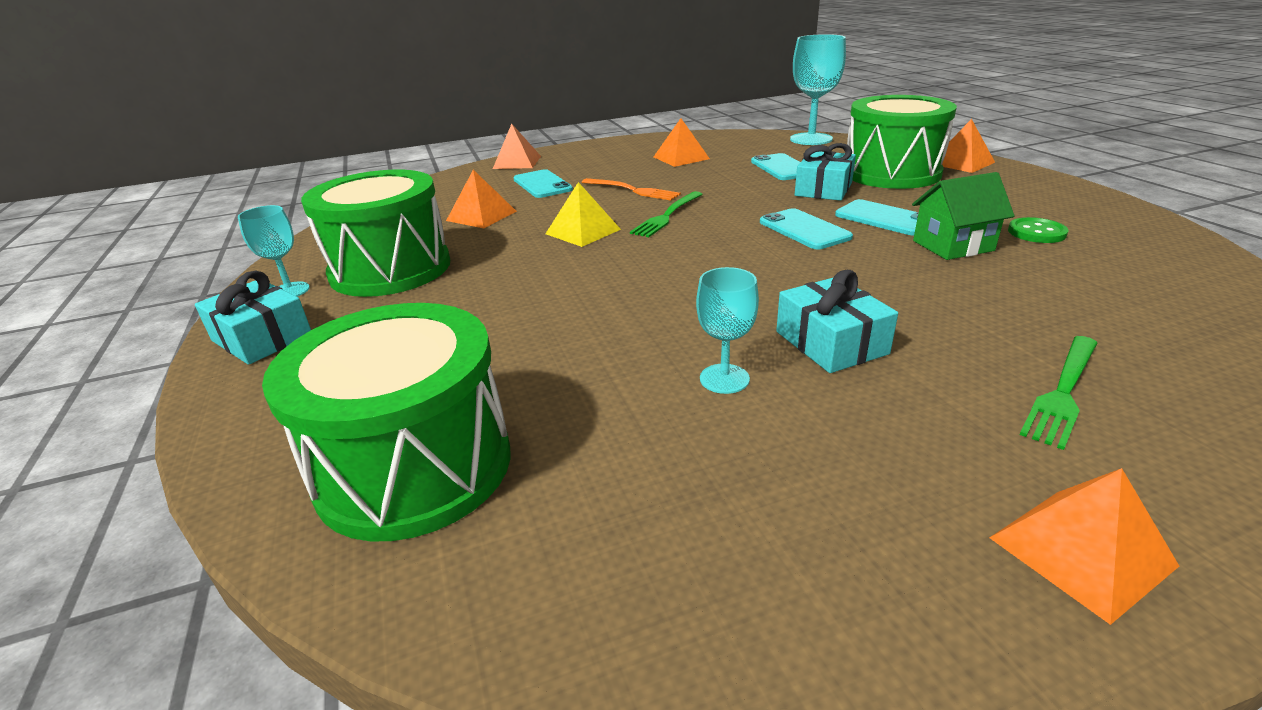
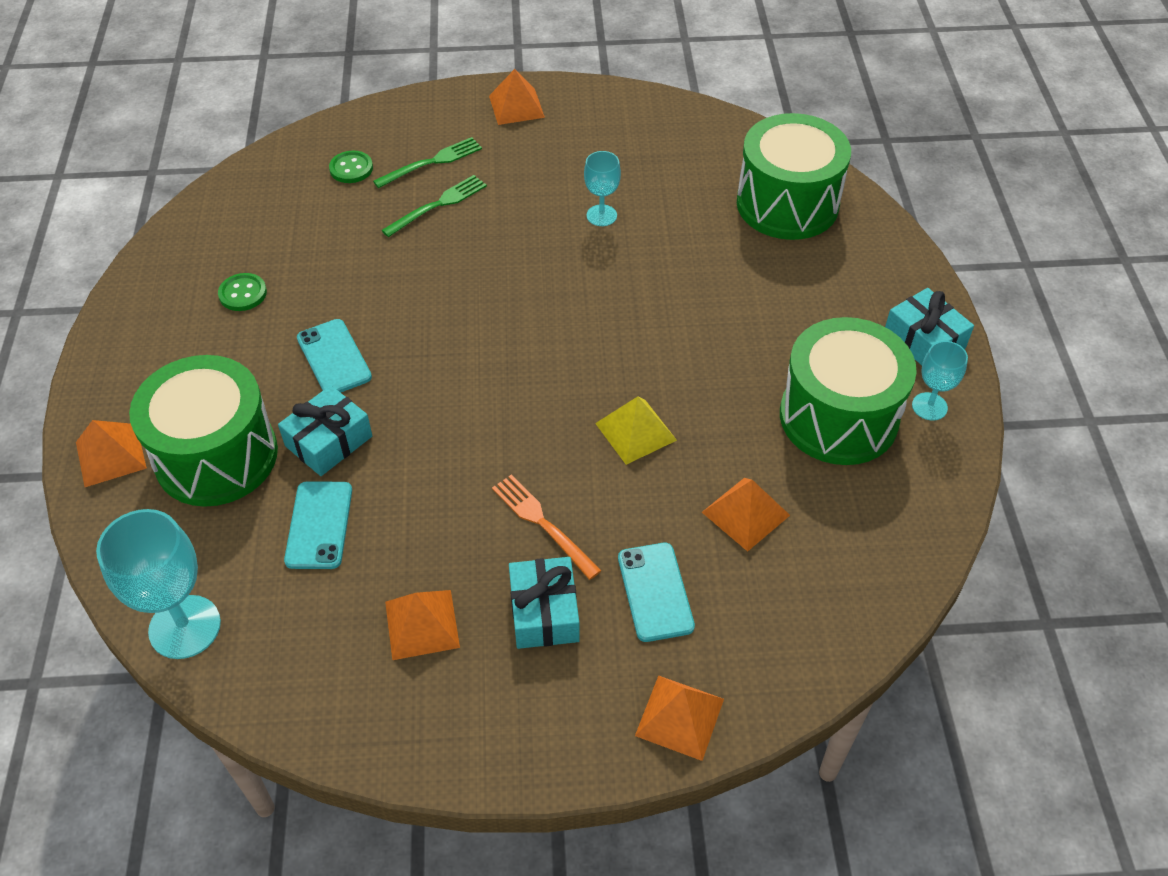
camera: 165 degrees left, 20 degrees up
(667, 216) = (535, 436): green fork -> green fork (439, 204)
(804, 230) = (422, 362): turquoise phone -> none
(831, 342) = (518, 225): turquoise gift -> turquoise gift (544, 612)
(952, 246) = (329, 297): green house -> none
(1159, 355) = (351, 168): none -> green button

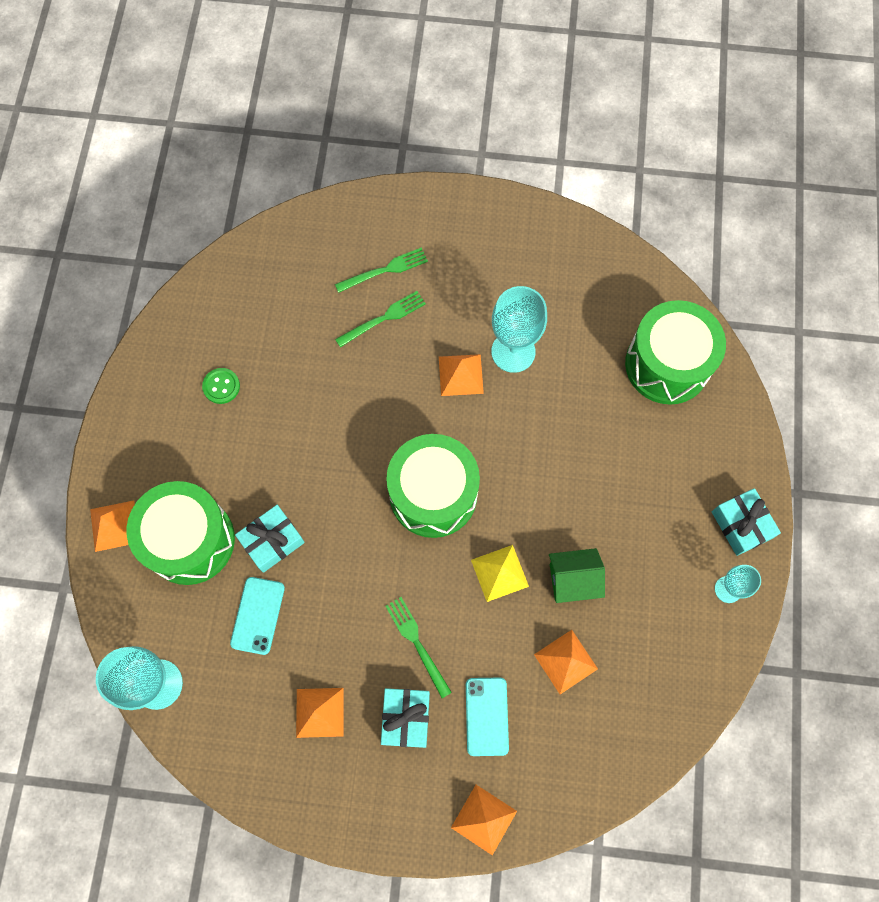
camera: 10 degrees right, 20 degrees up
(334, 357) = (284, 462): turquoise phone -> none
(351, 168) = (319, 266): green button -> none
(516, 106) = (464, 217): orange pyramid -> orange pyramid (460, 375)
(541, 523) = (416, 642): orange fork -> green fork
(601, 215) = (513, 352): turquoise goblet -> turquoise goblet, size x1.76
(731, 425) = (572, 580): none -> green house
(838, 417) = (655, 587): green drum -> green drum (433, 494)

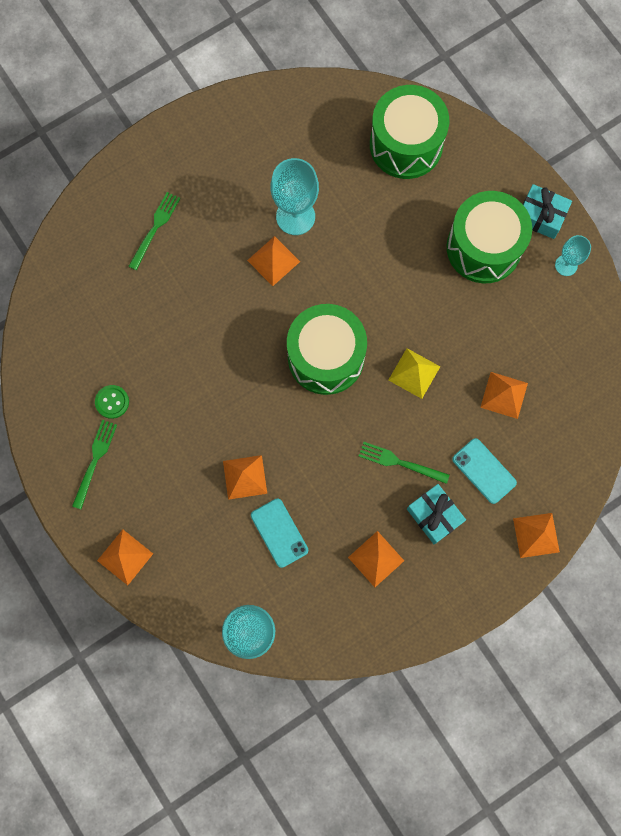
camera: 40 degrees left, 5 degrees up
(190, 540) = (187, 523): green drum -> green drum (483, 247)
(272, 541) = (245, 477): turquoise gift -> orange pyramid
(384, 318) = (185, 262): green fork -> green fork (95, 460)
(572, 580) = (464, 339): green house -> none

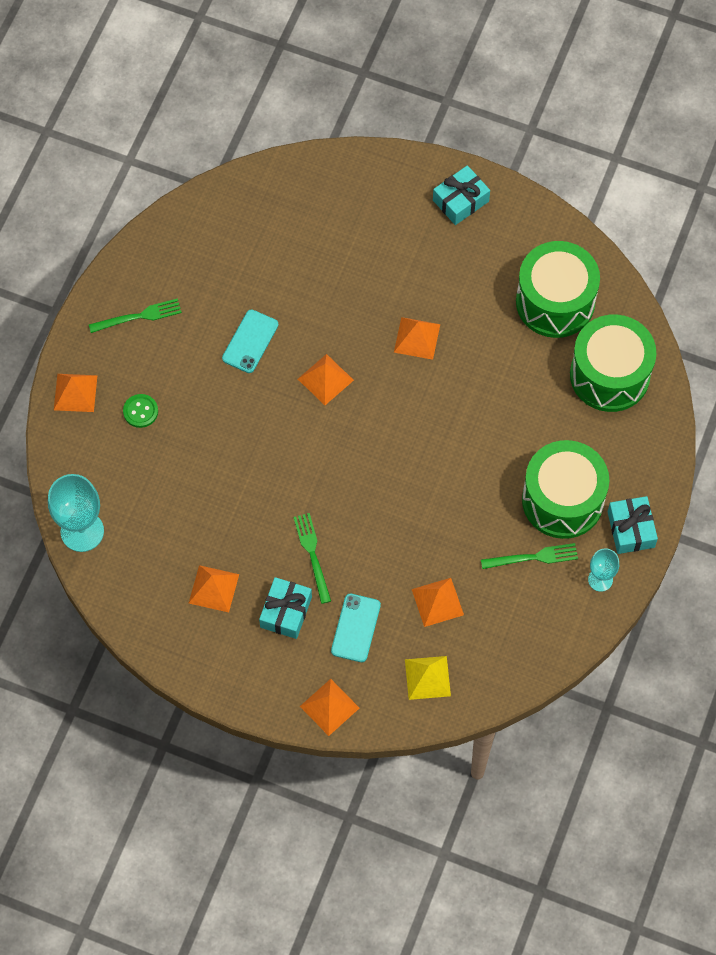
camera: 55 degrees right, 10 degrees down
(112, 402) = (198, 296): green button -> green button (140, 411)
(155, 227) = (375, 227): green fork -> green fork (534, 557)
(181, 150) = (460, 201): none -> turquoise gift
(245, 477) = (209, 439): orange pyramid -> orange pyramid (325, 379)
(279, 533) = (181, 497): turquoise phone -> turquoise phone (250, 341)
(295, 216) = (471, 329): turquoise goblet -> none
(326, 357) = (362, 435): green drum -> green drum (555, 302)
(414, 373) = (401, 515): yellow pyramid -> yellow pyramid (427, 677)

